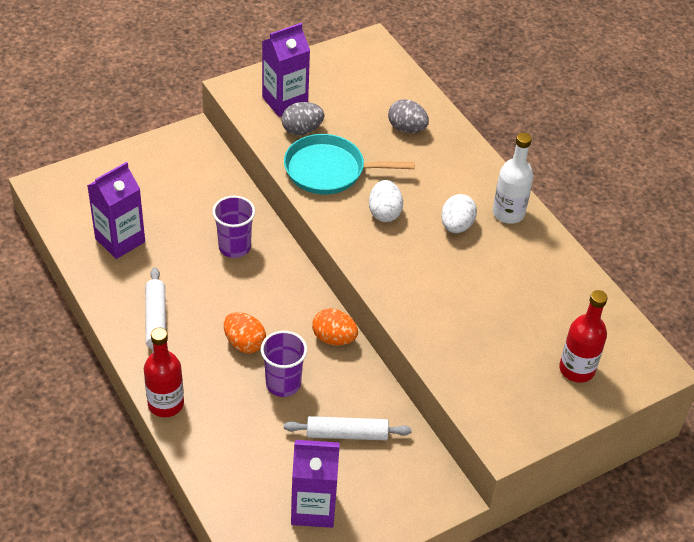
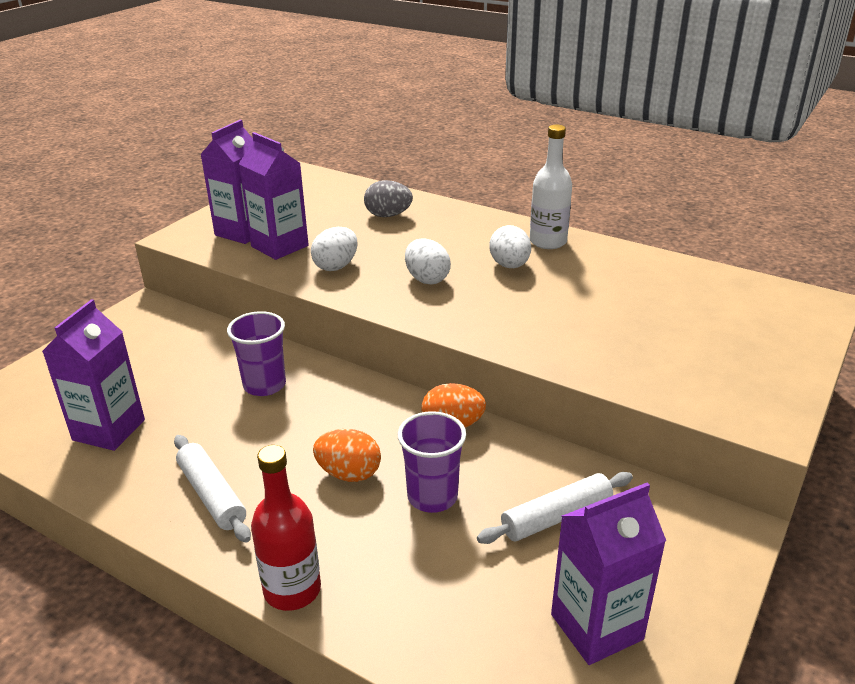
camera: 25 degrees left, 15 degrees down
(302, 130) = (279, 246): grey egg -> purple carton
(329, 170) = (336, 266): turquoise pan -> white egg
(576, 369) = (753, 331): red bottle -> none

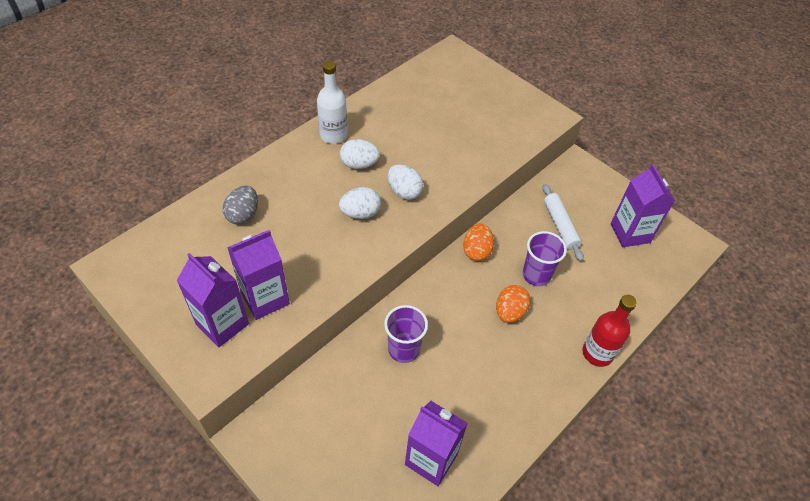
camera: 80 degrees left, 20 degrees up
(212, 495) = (516, 390): white rolling pin -> none
(336, 266) = (318, 264): white egg -> white egg (404, 191)

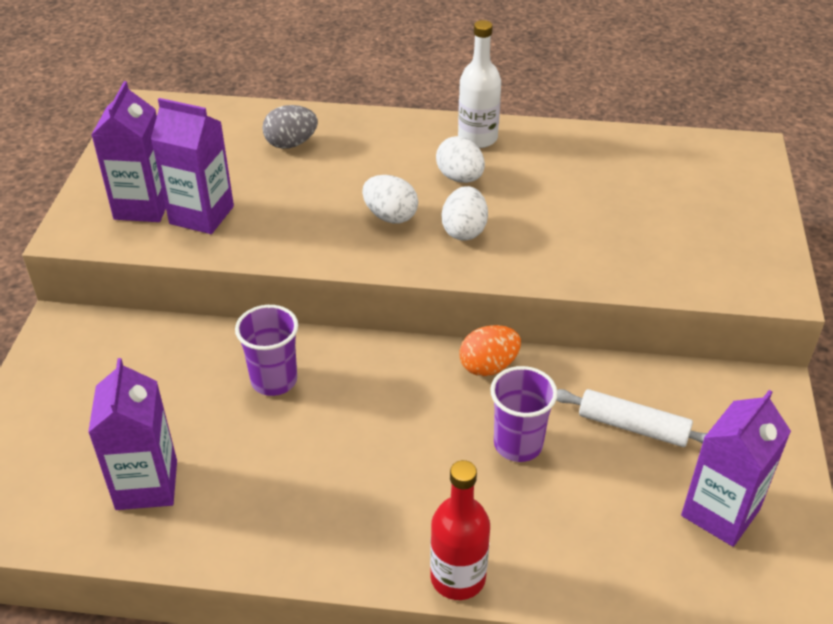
camera: 55 degrees right, 10 degrees down
(509, 312) = (428, 448): orange egg -> none
(560, 226) = (633, 426): white rolling pin -> white rolling pin turned 75 degrees clockwise

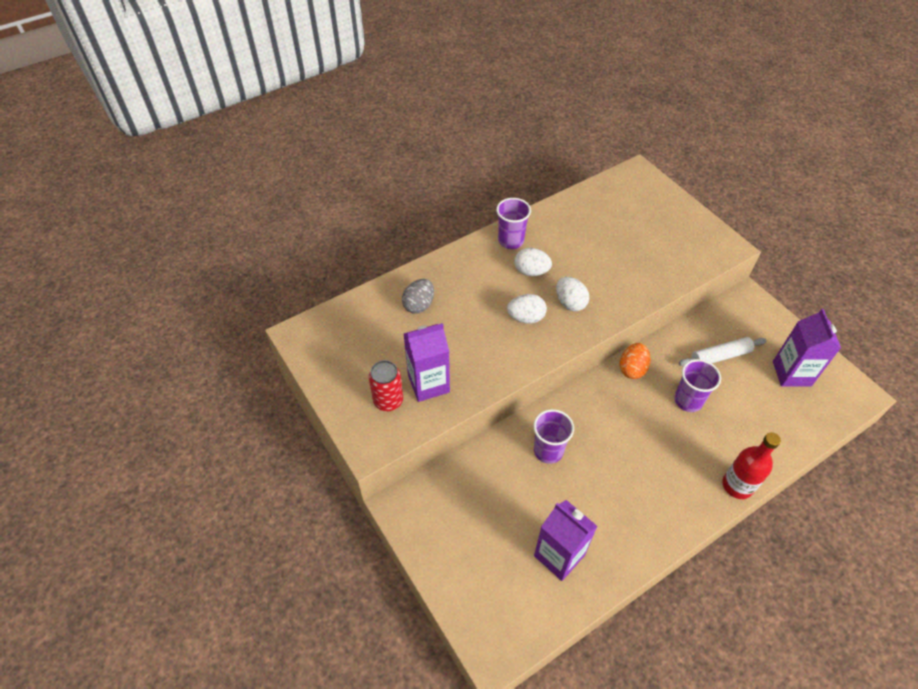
camera: 40 degrees left, 10 degrees up
(143, 206) = (388, 401): purple carton -> red can
(477, 138) = (511, 241): white bottle -> purple cup

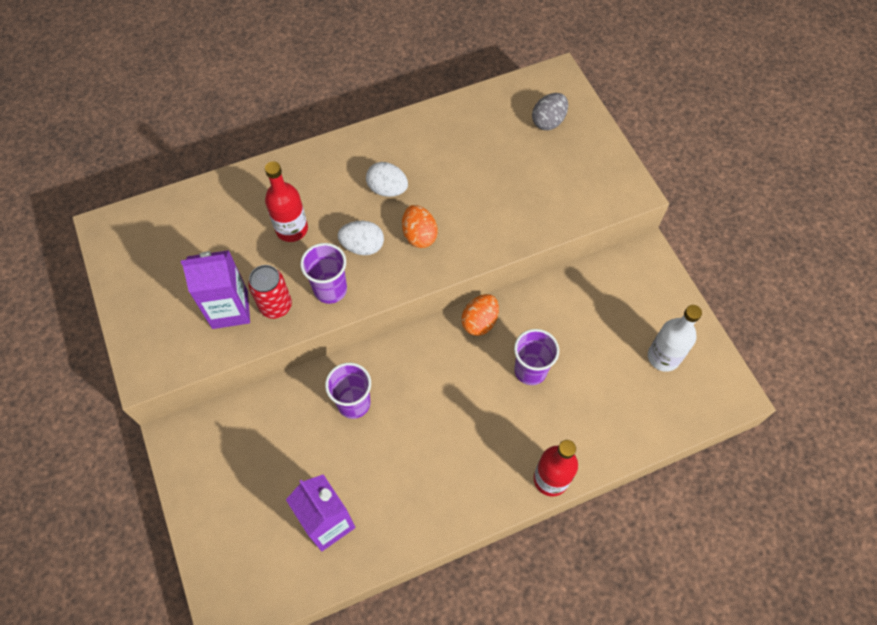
camera: 10 degrees right, 10 degrees up
(388, 401) = (180, 322): red can -> red can (276, 306)
(419, 305) = (247, 212): grey egg -> grey egg (548, 121)
(461, 313) = (292, 229): none -> red bottle
(511, 241) = (376, 146): purple cup -> purple cup (330, 289)
(570, 303) = (419, 235): white egg -> orange egg
(720, 356) = (587, 322): white rolling pin -> none
(791, 373) = (663, 357): purple carton -> white bottle

